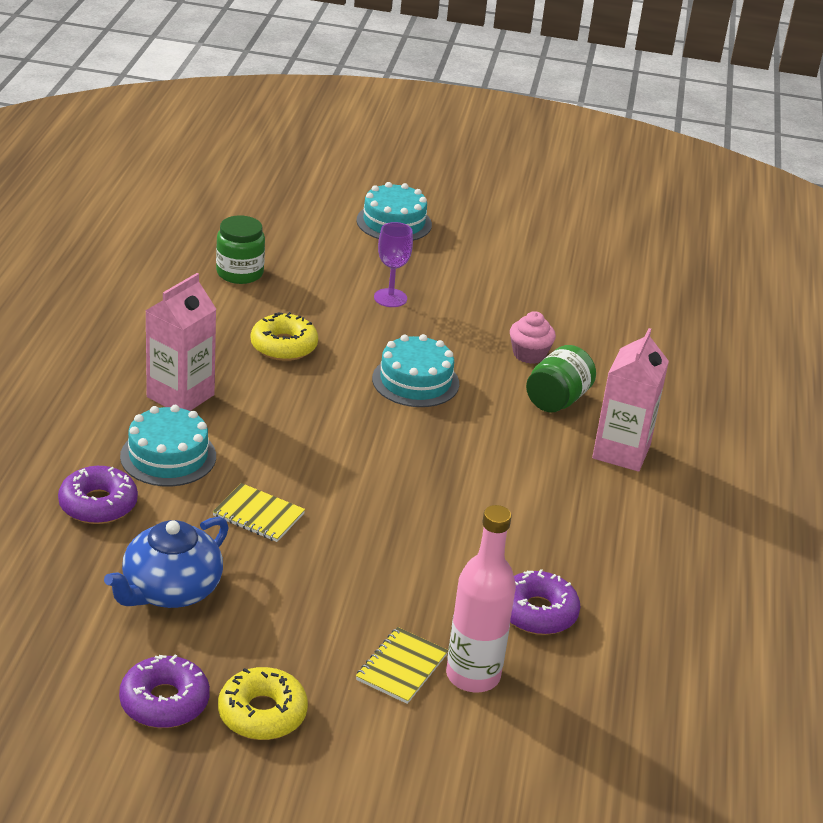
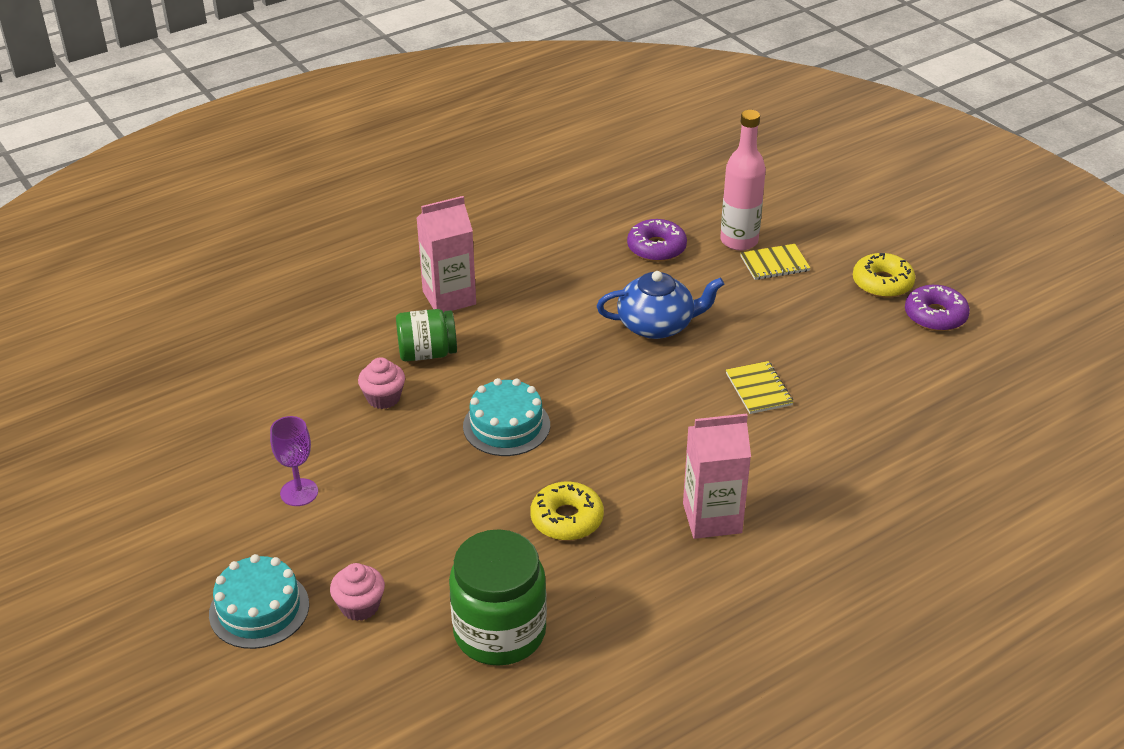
camera: 130 degrees left, 5 degrees up
(98, 504) = (869, 458): purple donut -> none
(168, 456) = (778, 468): turquoise cake -> none
(170, 590) = (872, 373): blue teapot -> blue teapot (657, 325)
(240, 273) = (499, 632): green jar -> green jar, size x1.57
(341, 248) = (360, 606): none -> pink cupcake
(390, 298) = (405, 516): purple goblet -> purple goblet (299, 492)

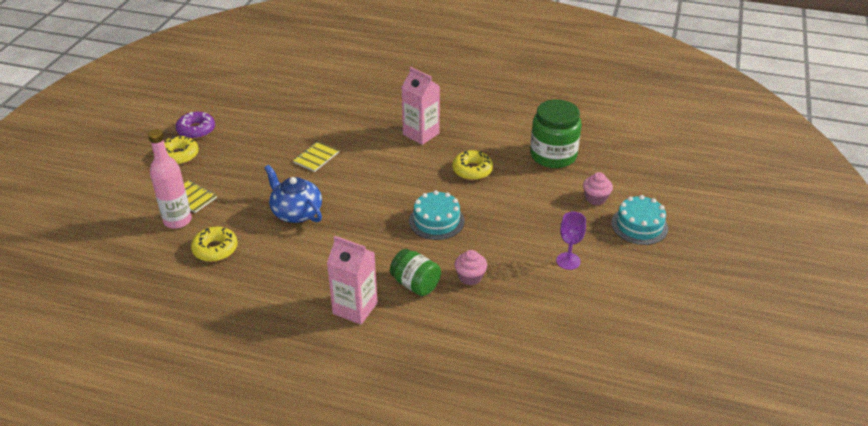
camera: 130 degrees left, 0 degrees up
(656, 248) = (215, 249): purple donut -> yellow donut

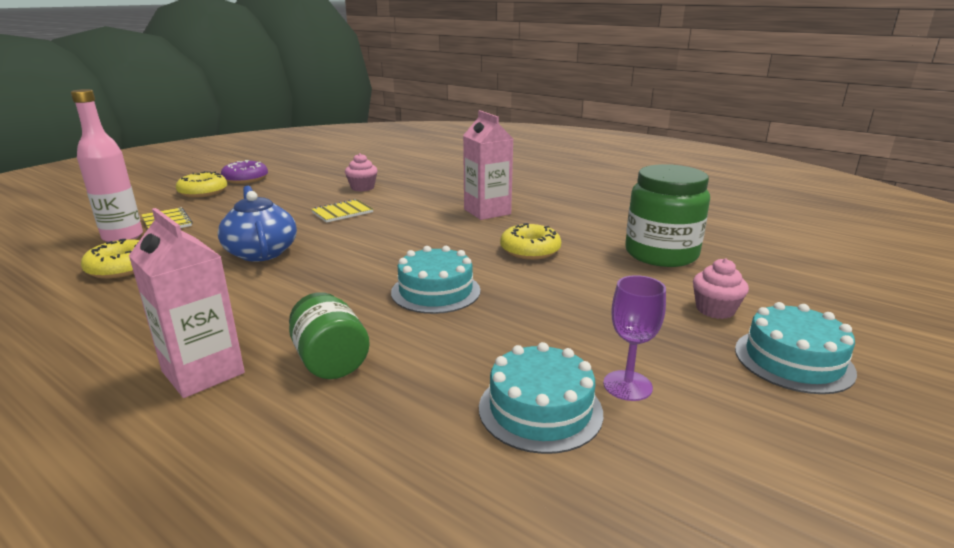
camera: 20 degrees right, 15 degrees down
(470, 277) = (429, 371): pink cupcake -> pink cupcake (362, 188)
(534, 285) = (540, 409): none -> turquoise cake

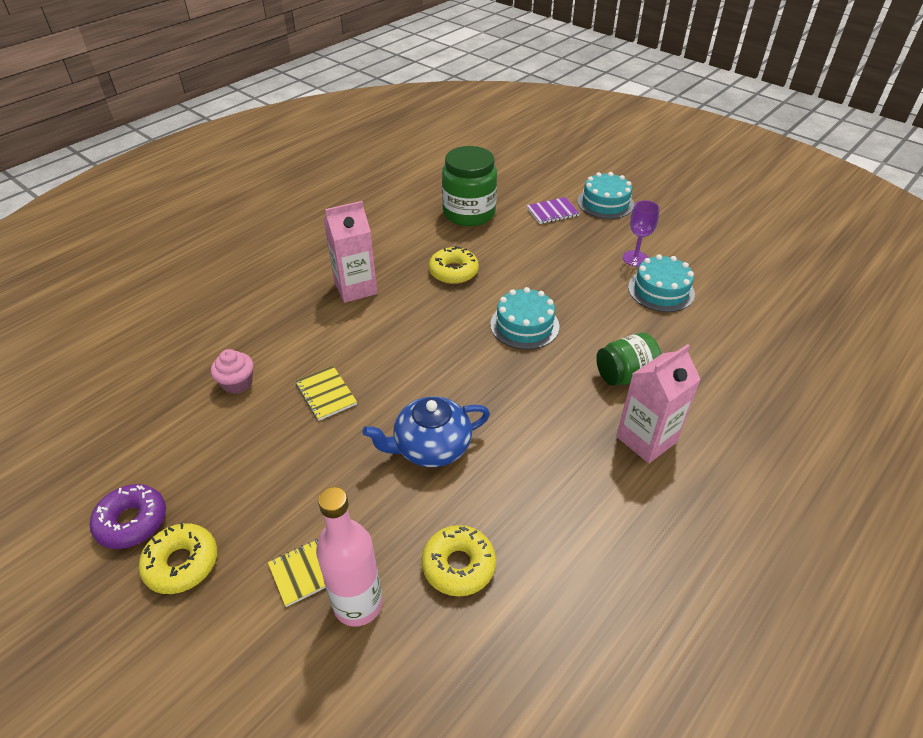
camera: 85 degrees left, 20 degrees up
(715, 309) = (552, 212): pink cupcake -> purple notebook

